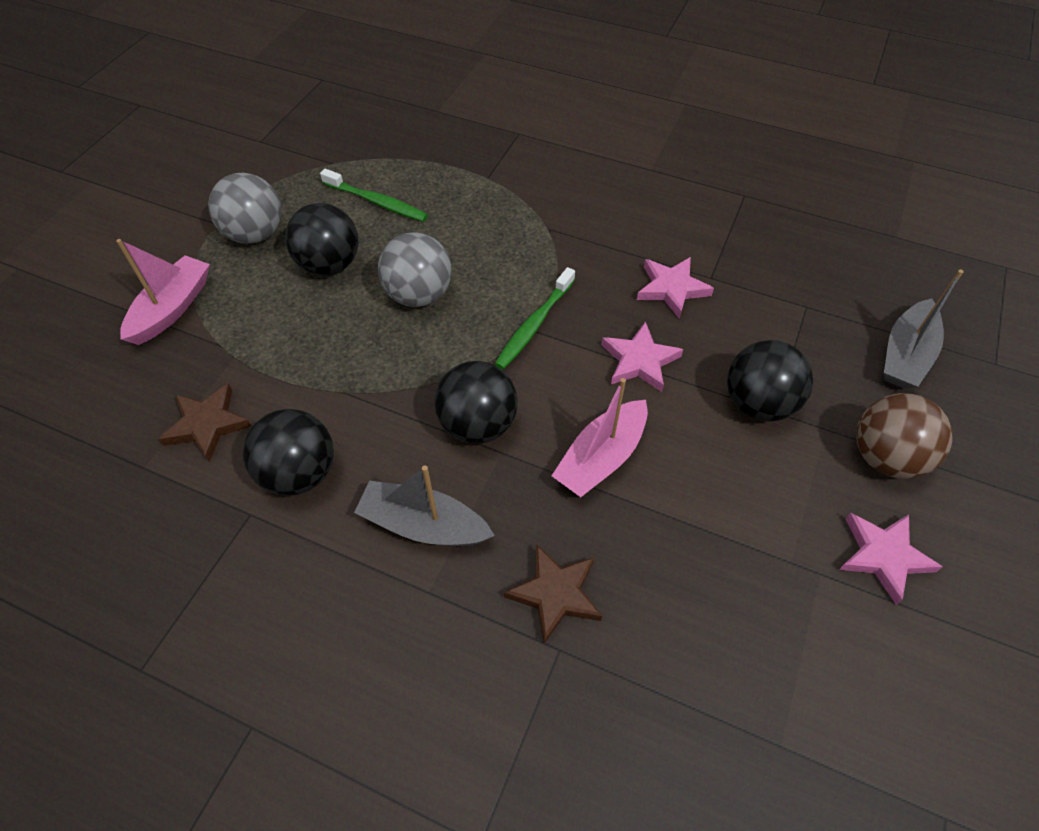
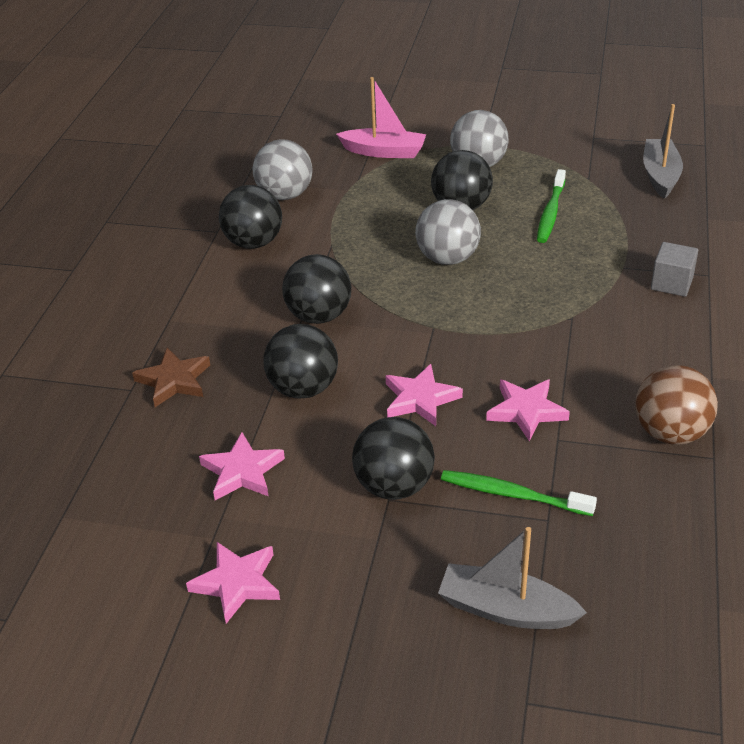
camera: 80 degrees right, 15 degrees down
(207, 424) = (285, 195): brown star -> grey ball
(423, 525) = (221, 307): grey boat -> grey boat (660, 175)
(522, 156) = (671, 283): none -> grey cube
(534, 325) = (439, 328): green toothbrush -> green toothbrush (512, 494)
(601, 458) = (303, 388): pink boat -> black ball
(724, 534) = (242, 471): none -> pink star
(885, 457) = (353, 587): brown ball -> brown ball (670, 433)

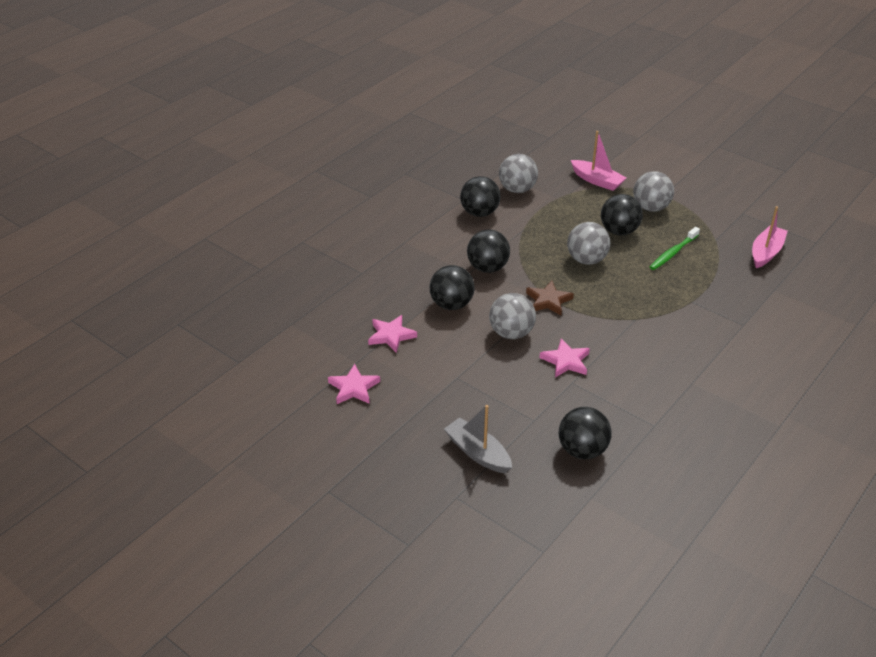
camera: 25 degrees right, 0 degrees up
(174, 381) = (386, 276): brown star -> brown star (548, 301)
(394, 486) = (464, 372): black ball -> black ball (582, 450)
(420, 399) = (511, 333): pink star -> grey ball
(512, 494) = (524, 400): green toothbrush -> none
(660, 175) = (766, 252): grey boat -> pink boat
(670, 433) = (640, 403): brown ball -> none
(671, 283) = (714, 321): grey cube -> none

